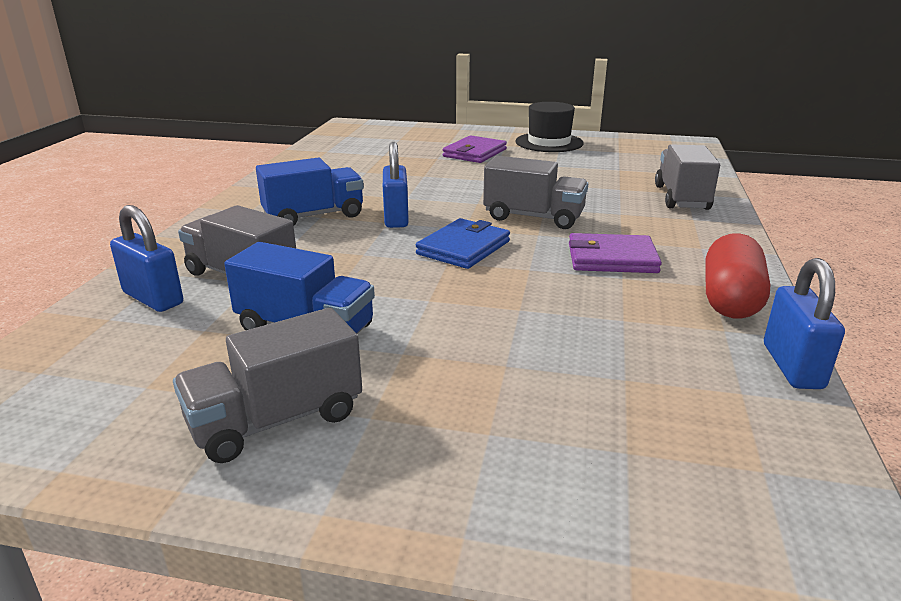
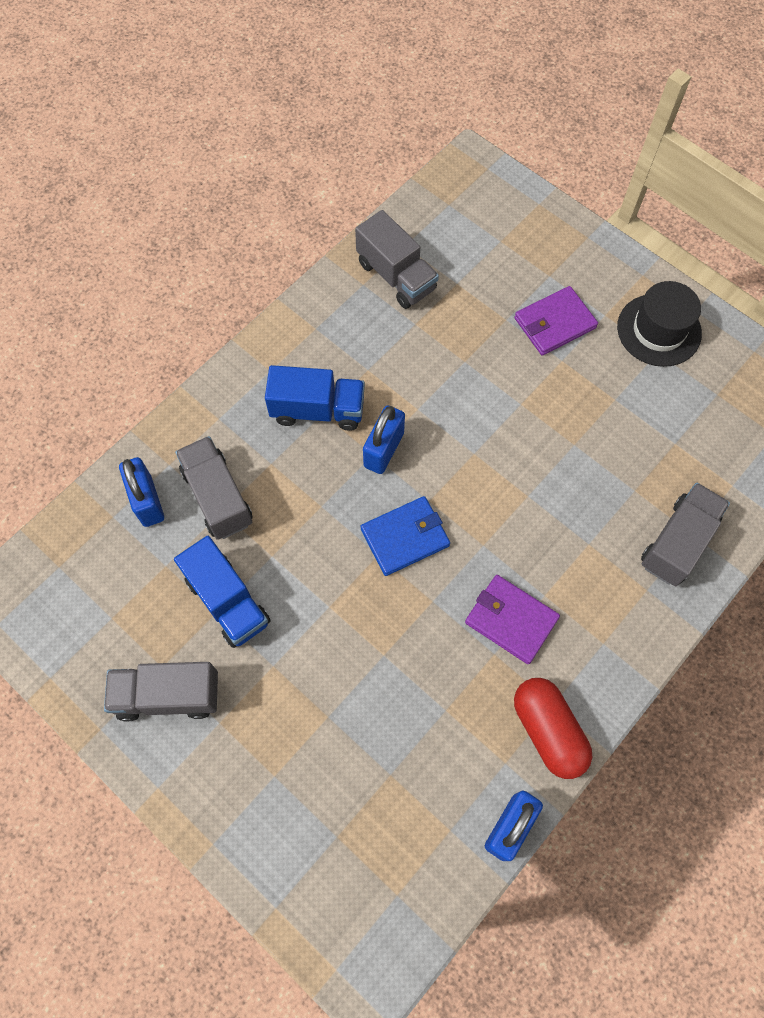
camera: 30 degrees right, 40 degrees up
(533, 217) = (503, 510): grey truck -> grey truck (396, 276)
(730, 299) = (548, 730): red capsule -> red capsule turned 75 degrees counterclockwise

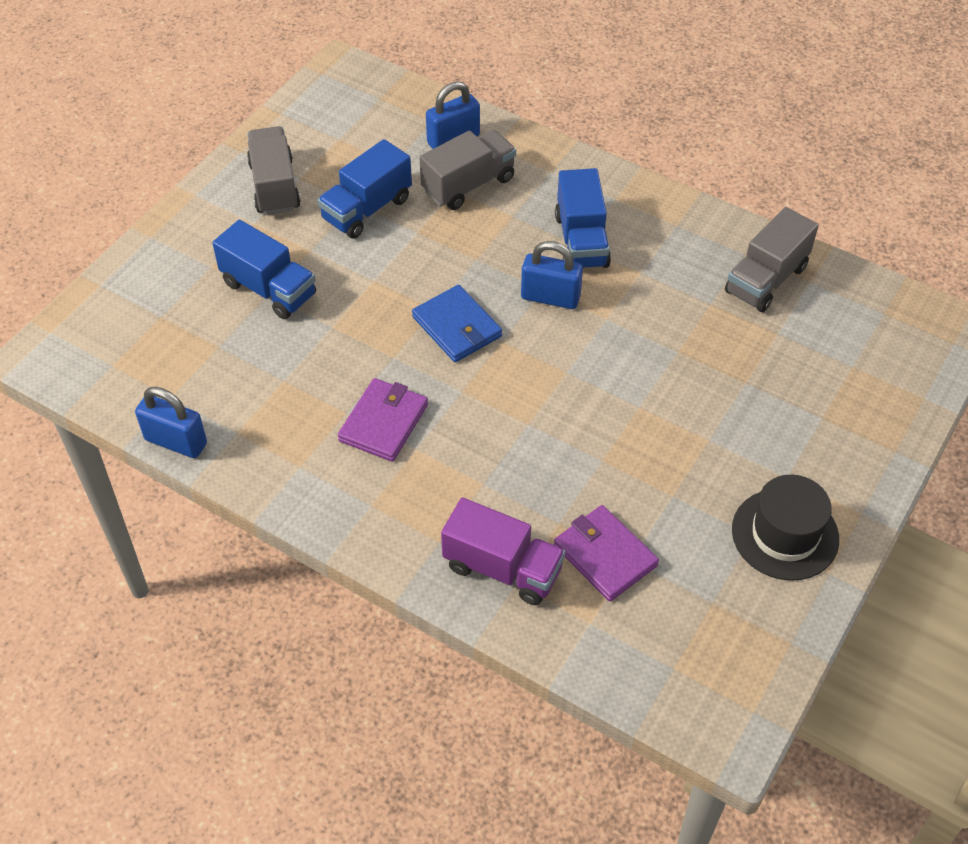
camera: 80 degrees right, 15 degrees down
(320, 714) = (269, 289): none -> blue truck
(548, 730) = (272, 464): red capsule -> none
(554, 323) = (757, 428): purple wallet -> purple wallet (605, 555)
(677, 542) = (502, 568): grey truck -> purple truck

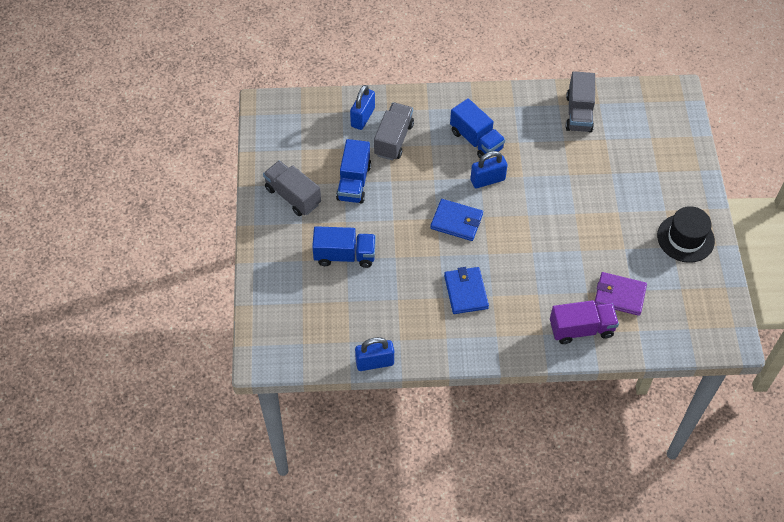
camera: 35 degrees left, 5 degrees up
(384, 422) = (466, 292): purple wallet -> blue wallet

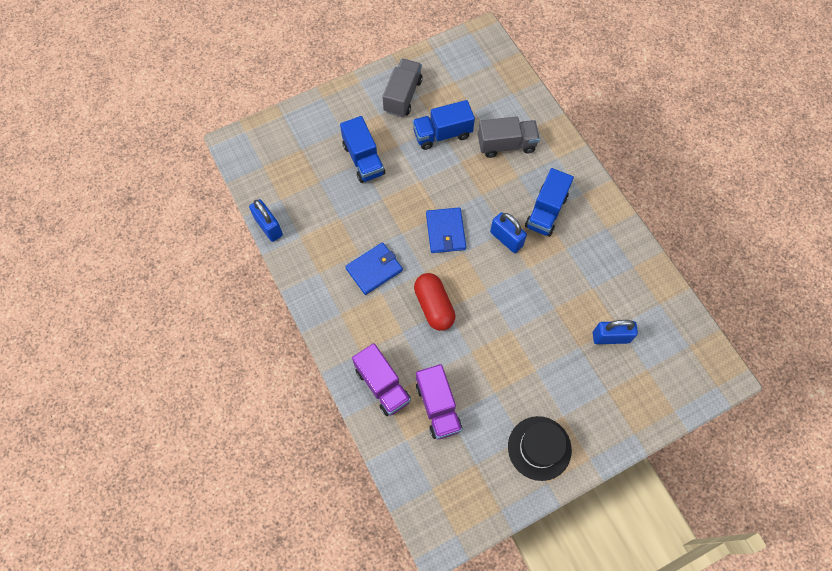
camera: 65 degrees right, 10 degrees up
(363, 117) = (516, 111): blue padlock -> blue padlock (610, 337)
(525, 260) = (434, 306): none -> red capsule
(579, 113) = (634, 289): grey truck -> none
(619, 295) = (438, 407): purple wallet -> purple truck

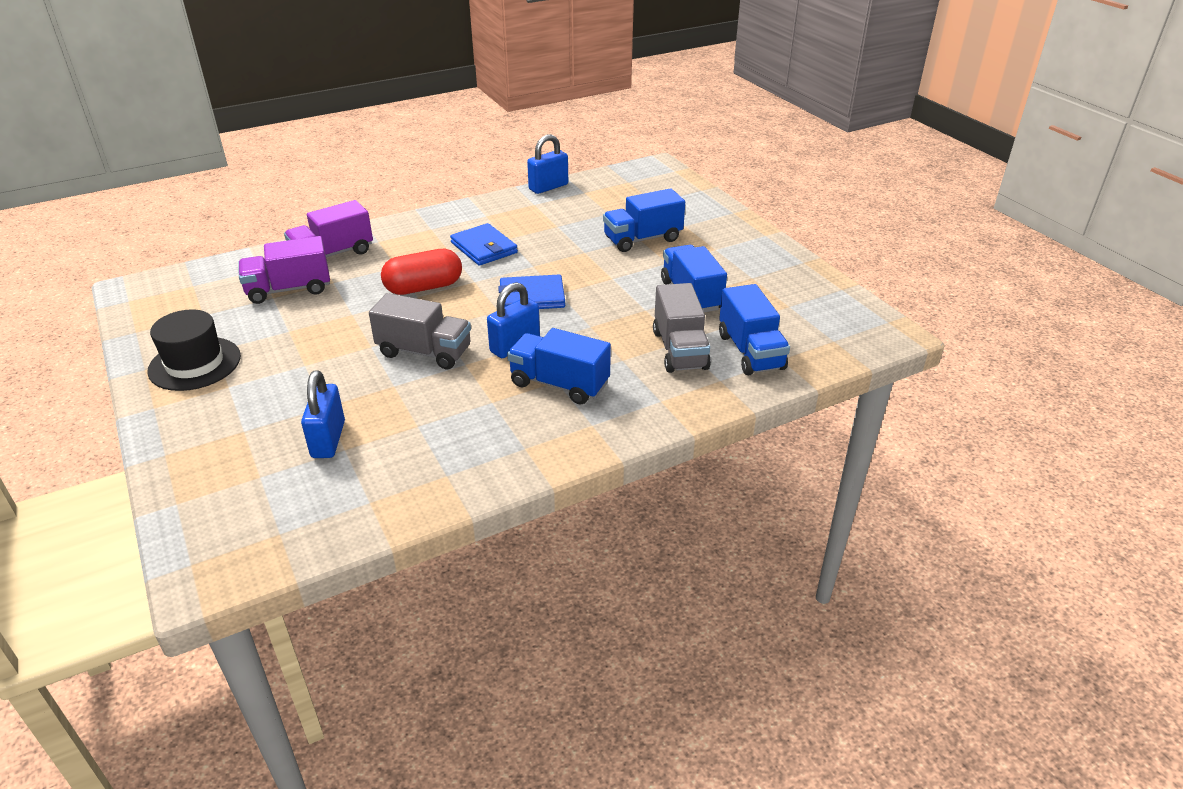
camera: 90 degrees right, 30 degrees down
(403, 96) = (750, 265): grey truck -> grey truck (424, 352)
(506, 107) = (750, 352): none -> blue truck

